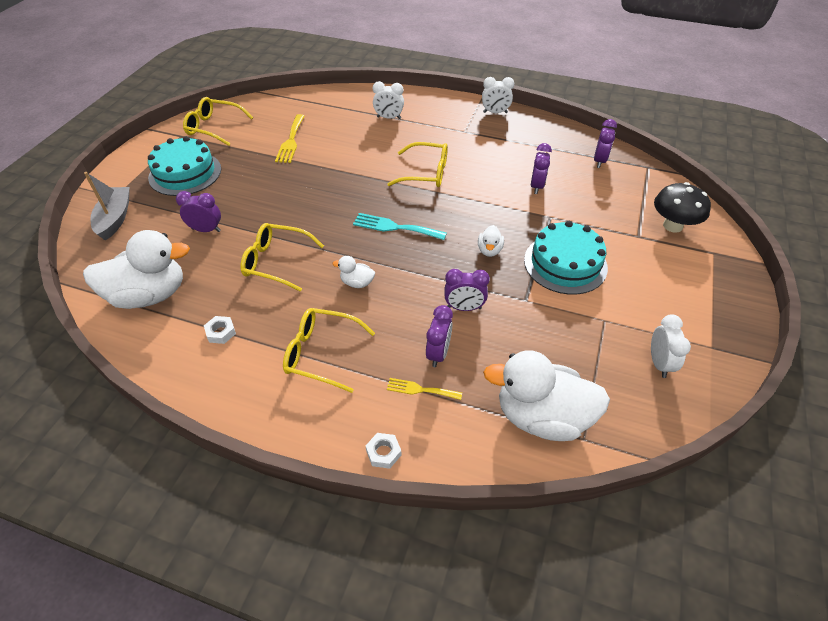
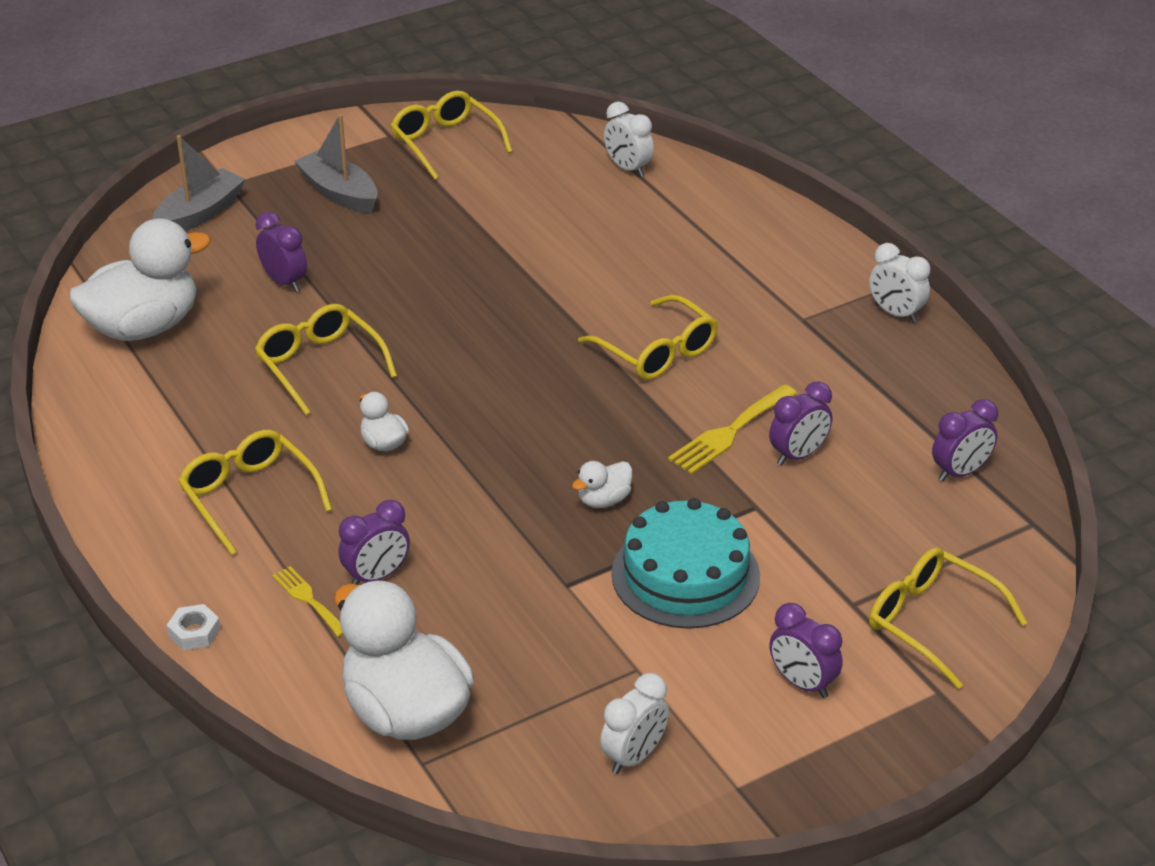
camera: 40 degrees right, 10 degrees down
(149, 295) = (144, 327): white duck -> white duck turned 60 degrees counterclockwise
(185, 173) = (339, 193): turquoise cake -> grey boat
(221, 332) = (172, 411): white nut -> none
(291, 141) = (525, 212): yellow fork -> yellow fork (729, 432)
(389, 118) = (710, 242): white clock -> white clock (628, 168)
(395, 227) = (517, 402): turquoise fork -> none
(464, 308) = (475, 547): purple clock -> purple clock (802, 683)
(672, 226) = (931, 622): black mushroom -> yellow glasses

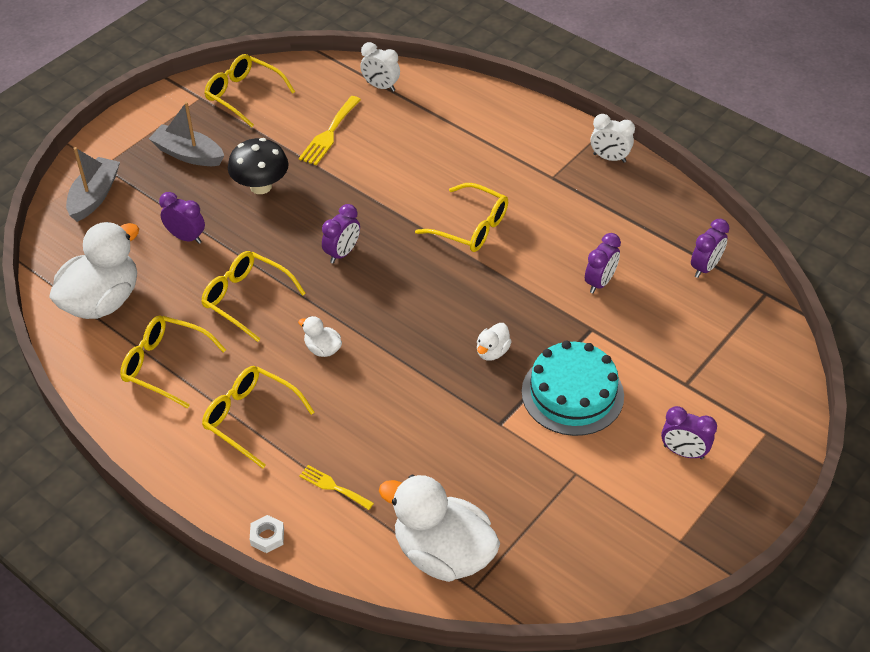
camera: 20 degrees left, 10 degrees up
(376, 576) = (371, 455): purple clock -> purple clock (342, 253)
(409, 247) = (261, 186): none -> black mushroom
(634, 756) = (606, 539): white clock -> none
(729, 432) = (548, 277): yellow fork -> yellow fork (329, 133)
(931, 622) = (739, 383): yellow glasses -> yellow glasses (165, 365)

